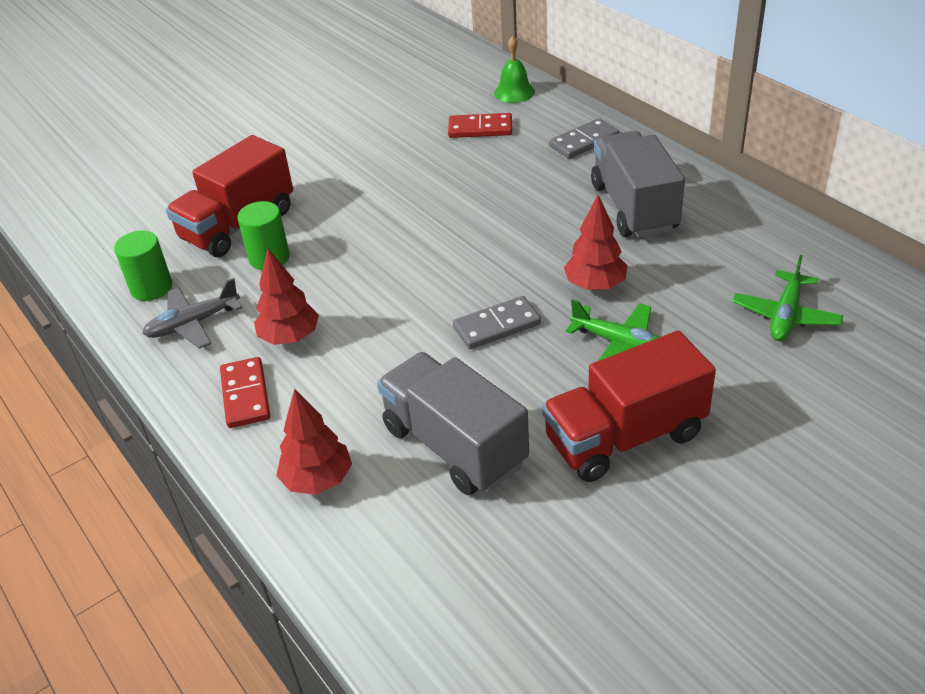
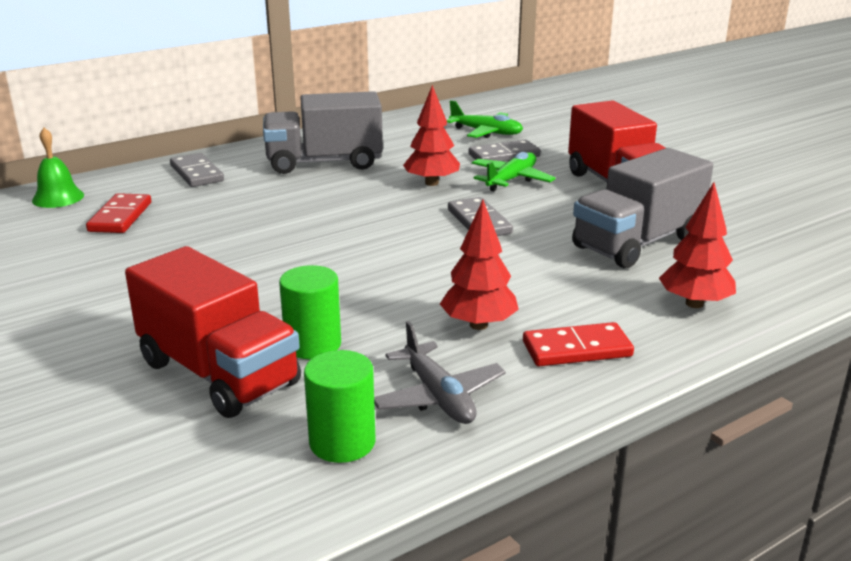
camera: 90 degrees left, 15 degrees down
(701, 335) = (504, 156): none -> grey domino

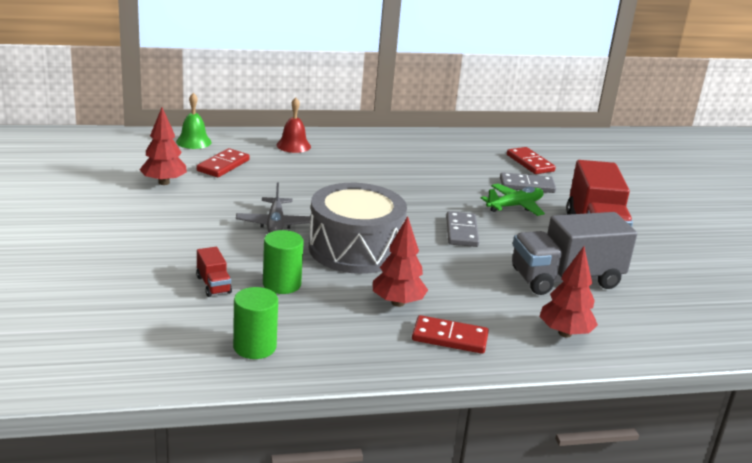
camera: 20 degrees right, 0 degrees up
(197, 173) = (293, 145): grey domino -> red bell
(219, 373) = (213, 285): red truck -> red truck, size x0.44
(324, 163) = (387, 159): grey truck -> none
(372, 274) = (355, 249): none -> grey drum
(432, 183) = (452, 194): red tree -> red tree (164, 182)
(438, 396) = (333, 339): grey plane -> grey plane (275, 224)
(486, 132) = (530, 163): green plane -> red domino

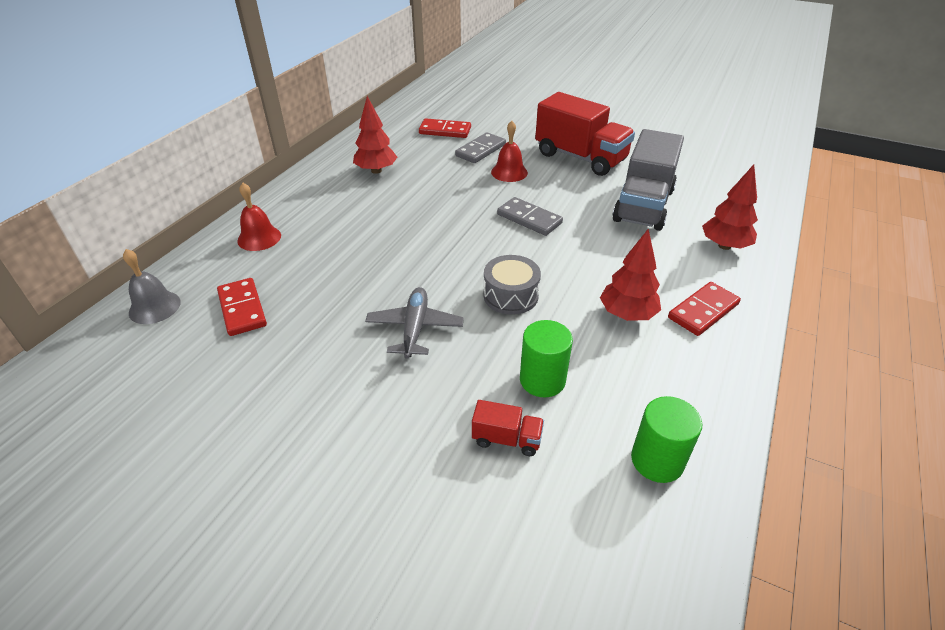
camera: 50 degrees left, 15 degrees up
(164, 182) = (226, 378): red tree -> red tree (376, 171)
(193, 141) = (154, 307): green bell -> grey bell
(275, 224) = (415, 328): grey plane -> grey plane turned 120 degrees counterclockwise
(355, 249) = (510, 295): grey drum -> grey drum, size x0.53
(515, 206) = (509, 172): green plane -> red bell

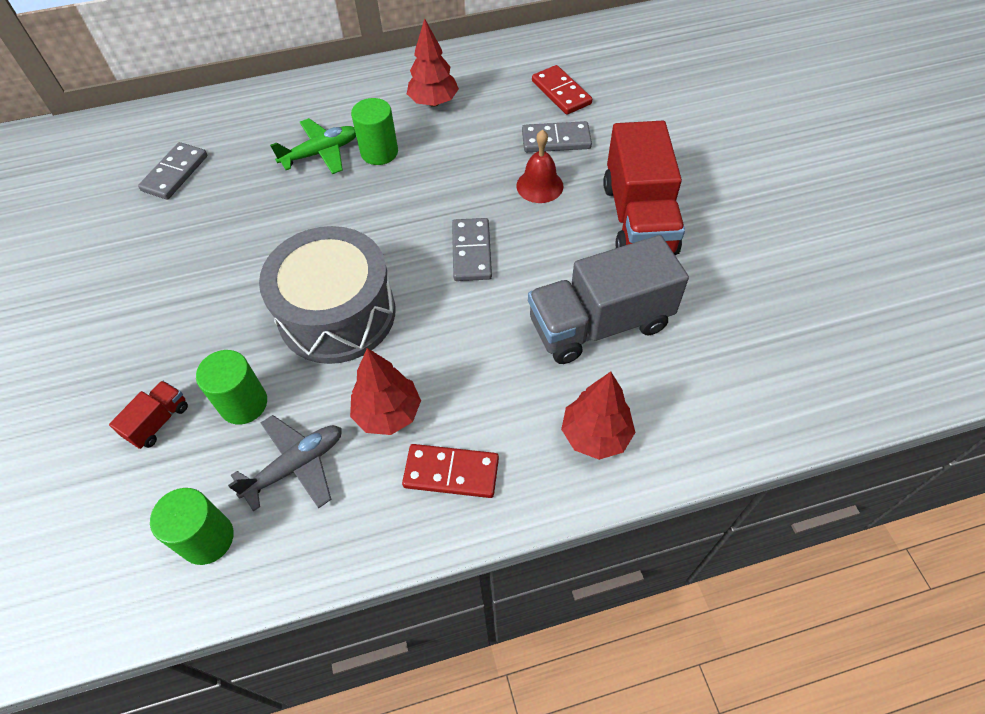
camera: 50 degrees right, 15 degrees up
(154, 307) = (139, 131): grey bell -> none
(242, 309) = (175, 173): red domino -> grey domino
(259, 238) = (264, 114): red bell -> none
(344, 232) = (321, 153): none -> green plane
(386, 210) = (379, 152): none -> green cylinder
(415, 328) = (238, 282): grey plane -> grey plane (296, 466)
(507, 439) = (158, 421): red truck -> red truck turned 120 degrees counterclockwise
(510, 295) = (337, 314): grey drum -> grey drum, size x1.90

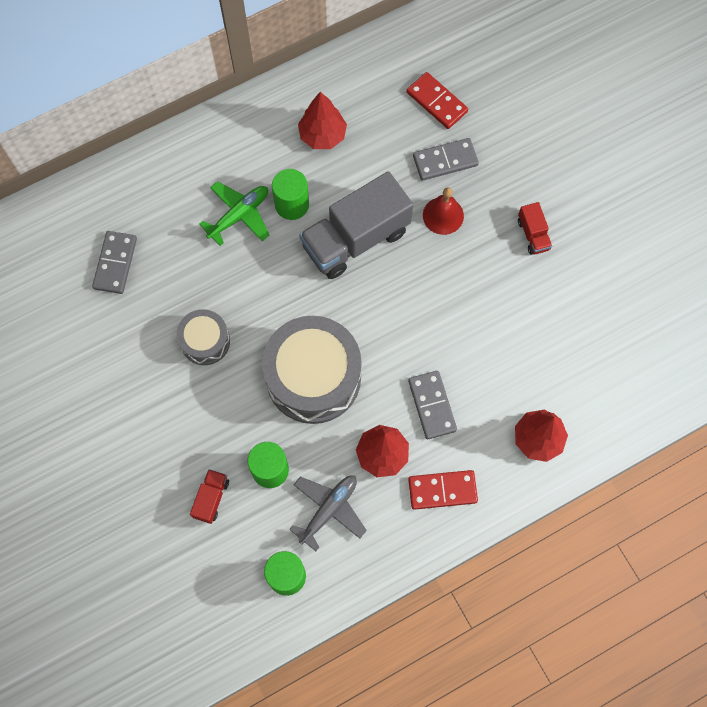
camera: 15 degrees left, 15 degrees up
(232, 257) = (205, 341): none -> grey drum
(471, 252) = (403, 296): grey domino -> grey domino (432, 405)
(599, 324) = (522, 344): grey truck -> grey truck (356, 239)
(639, 218) = (533, 234): red truck -> red truck, size x0.44

